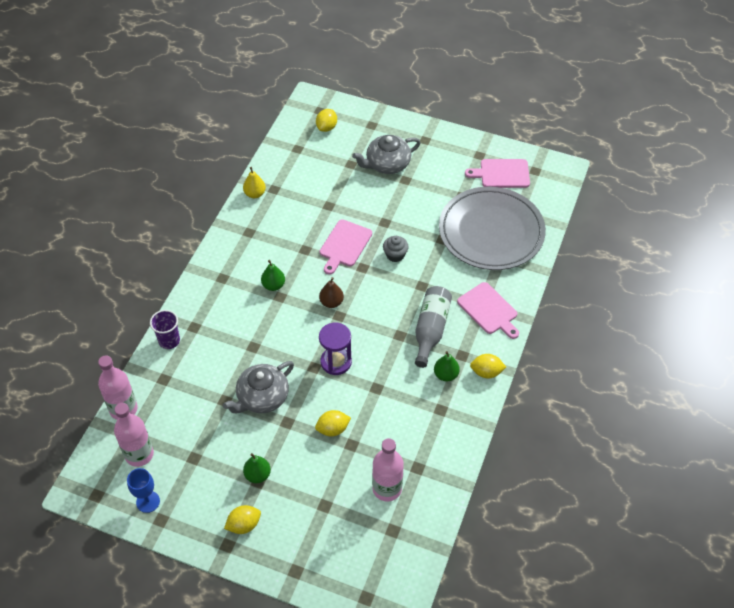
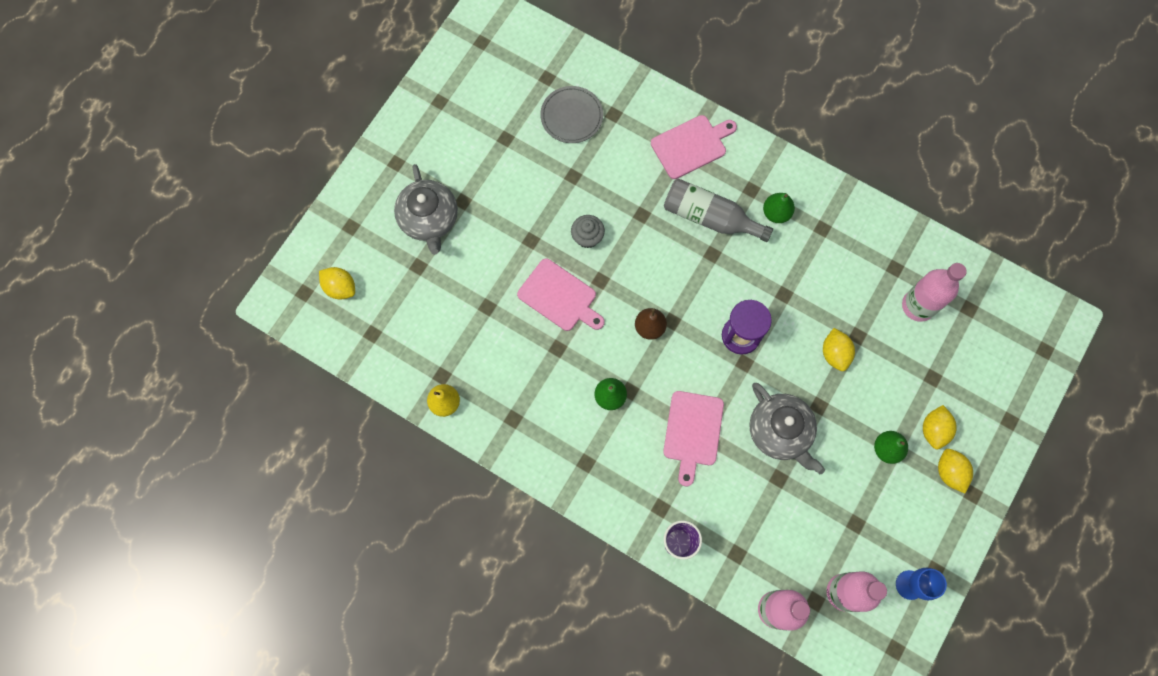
camera: 80 degrees left, 20 degrees up
(486, 372) = (778, 168): yellow lemon -> yellow lemon (934, 430)
(491, 232) = (571, 116): grey plate -> grey plate, size x0.46
(502, 174) = (478, 82): pink cutting board -> pink cutting board (693, 432)

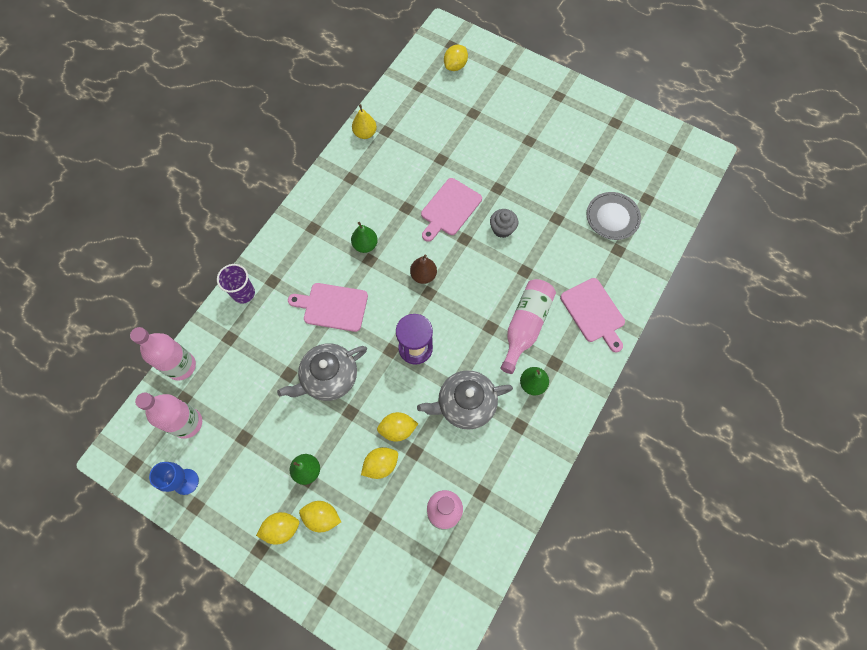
camera: 90 degrees right, 5 degrees down
(429, 219) = (512, 119): grey teapot -> grey teapot (465, 404)
(709, 217) = (525, 326): grey bottle -> pink bottle
(874, 370) = (381, 465): none -> yellow lemon

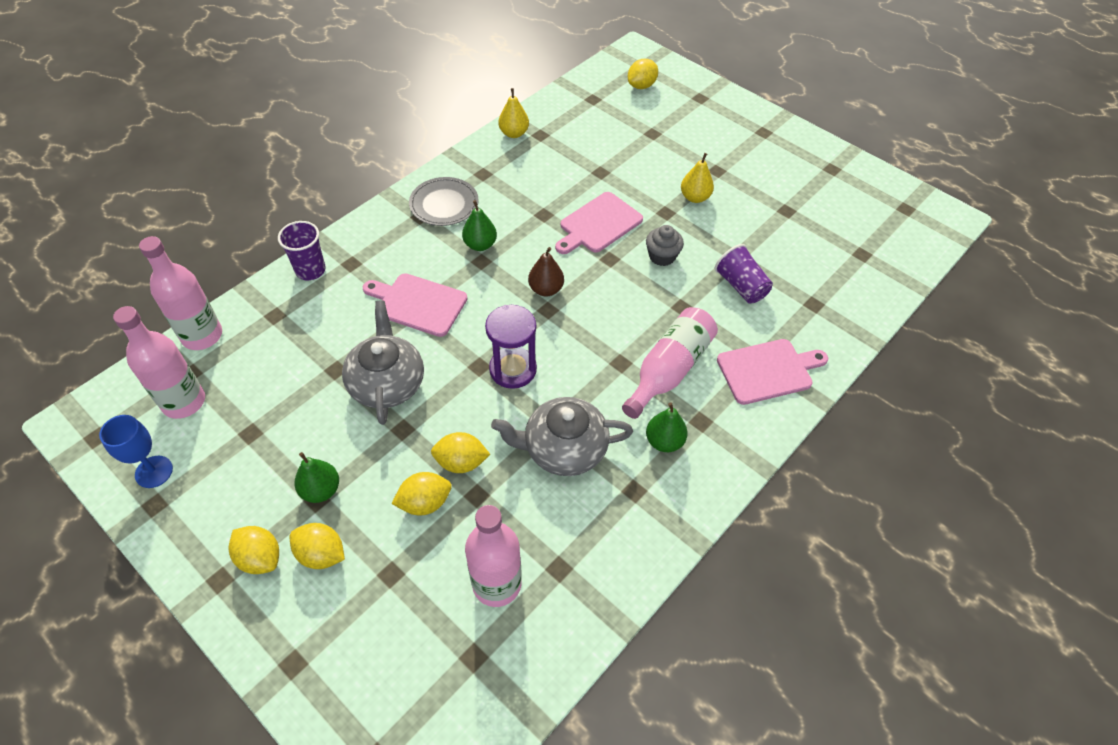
camera: 10 degrees right, 15 degrees down
(281, 528) = (260, 558): yellow lemon -> yellow lemon turned 45 degrees clockwise
(328, 377) = (387, 383): grey teapot -> grey teapot turned 105 degrees clockwise
(517, 170) = (695, 197): none -> yellow pear
(564, 244) = (741, 286): none -> purple cup
(594, 312) = (768, 370): pink cutting board -> pink cutting board turned 90 degrees counterclockwise
(612, 217) = (812, 267): grey plate -> grey plate (444, 204)

